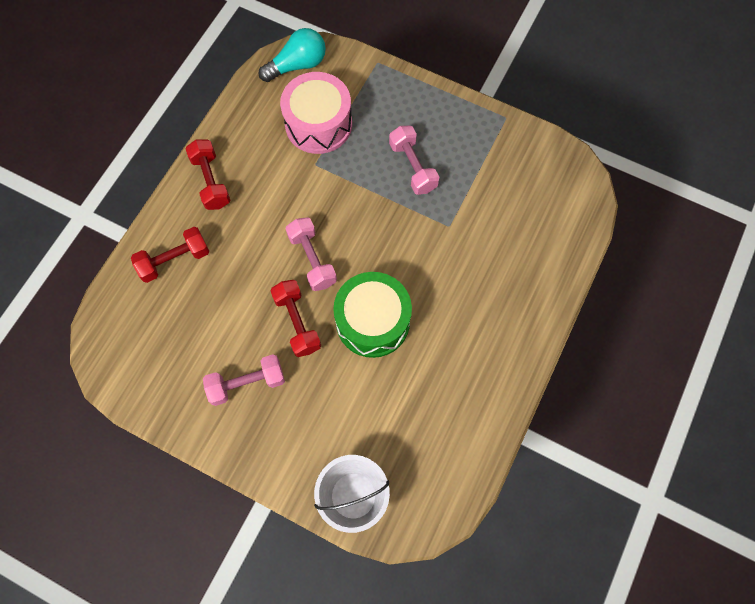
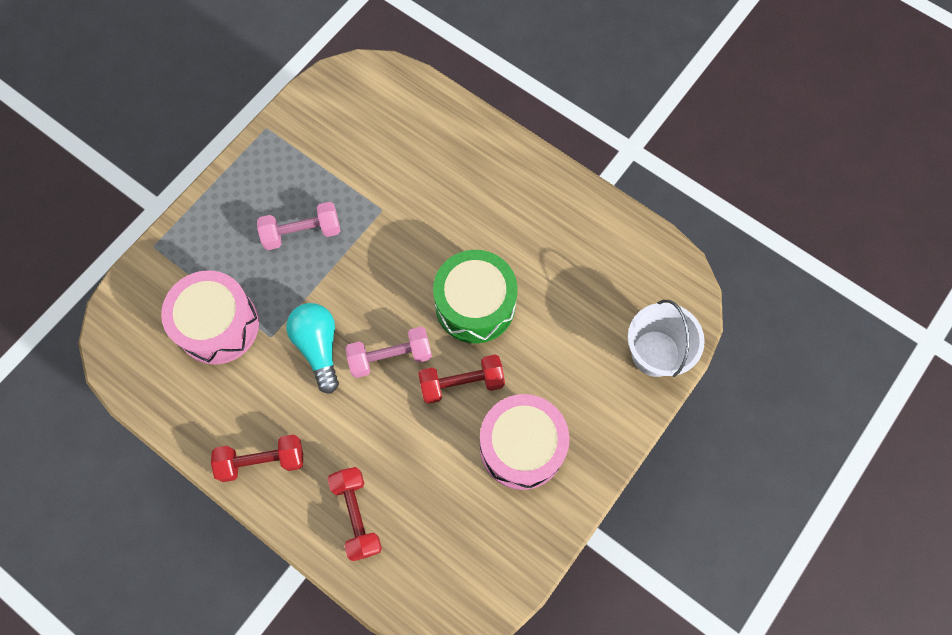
camera: 80 degrees left, 0 degrees up
(247, 383) = (522, 446): pink dumbbell -> pink drum
(297, 65) = (128, 338): turquoise light bulb -> turquoise light bulb (318, 347)

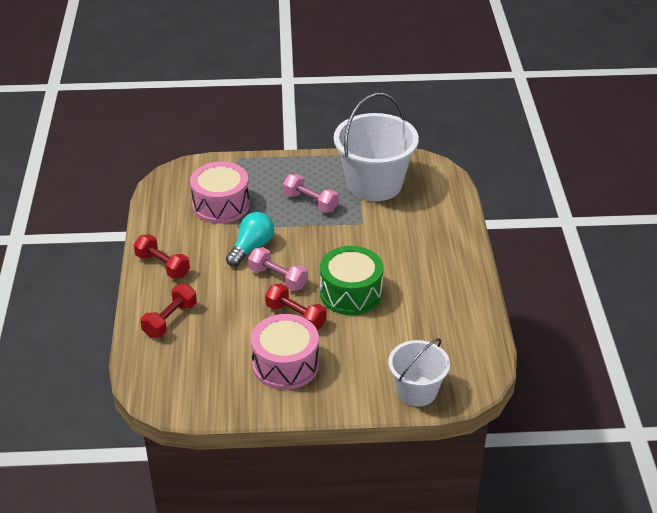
camera: 50 degrees right, 30 degrees down
(333, 149) = (374, 184): none -> white bucket

